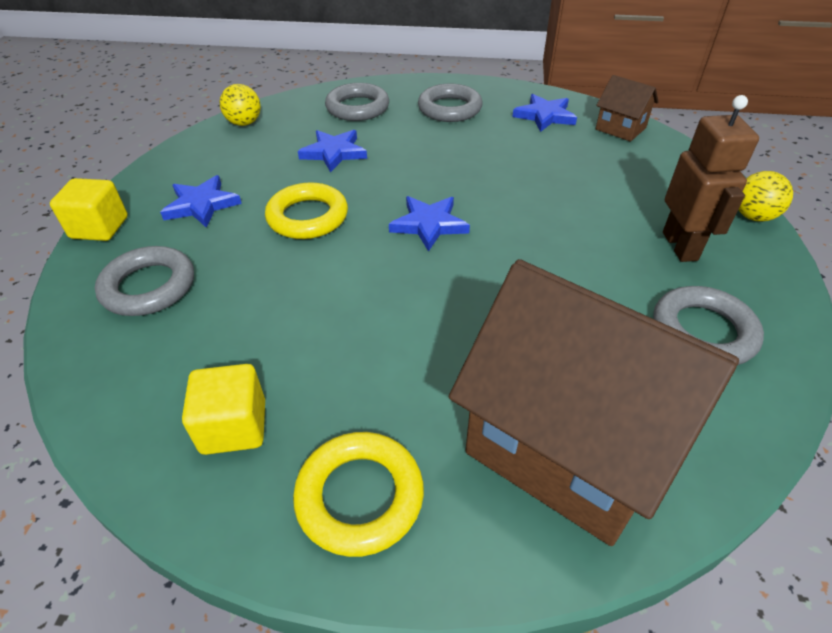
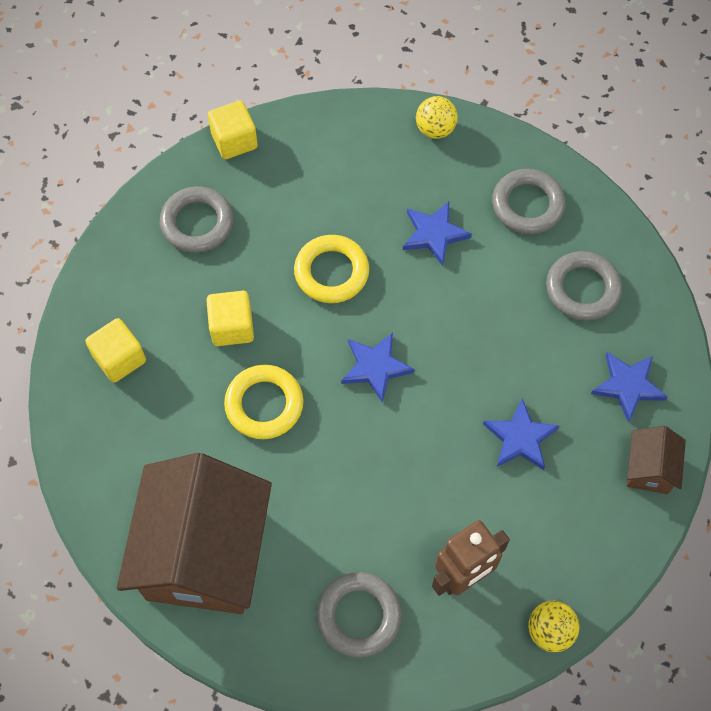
camera: 60 degrees right, 20 degrees up
(201, 205) = (300, 186): blue star -> blue star (520, 438)
(295, 305) = (232, 327): none -> yellow cube
(359, 496) = (111, 454): yellow ring -> yellow ring (264, 404)

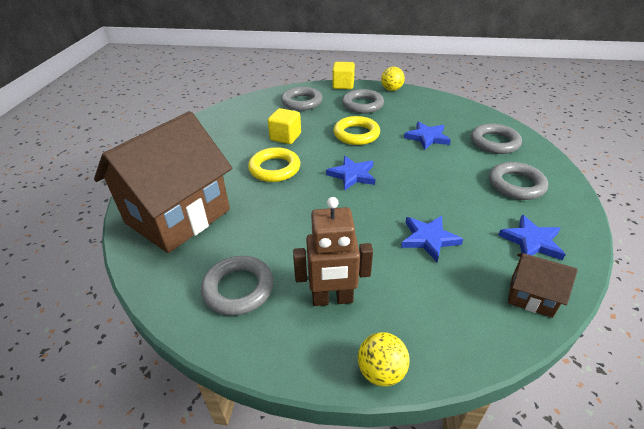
camera: 30 degrees right, 25 degrees down
(119, 359) = (220, 130): yellow cube -> none
(298, 188) = (362, 105): none -> grey ring
(435, 129) = (452, 105): yellow ball -> yellow ball (391, 89)
(649, 469) = (531, 296): brown house -> brown house turned 75 degrees clockwise

